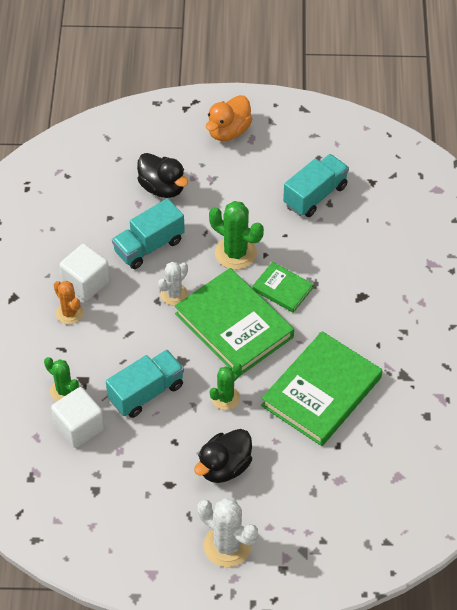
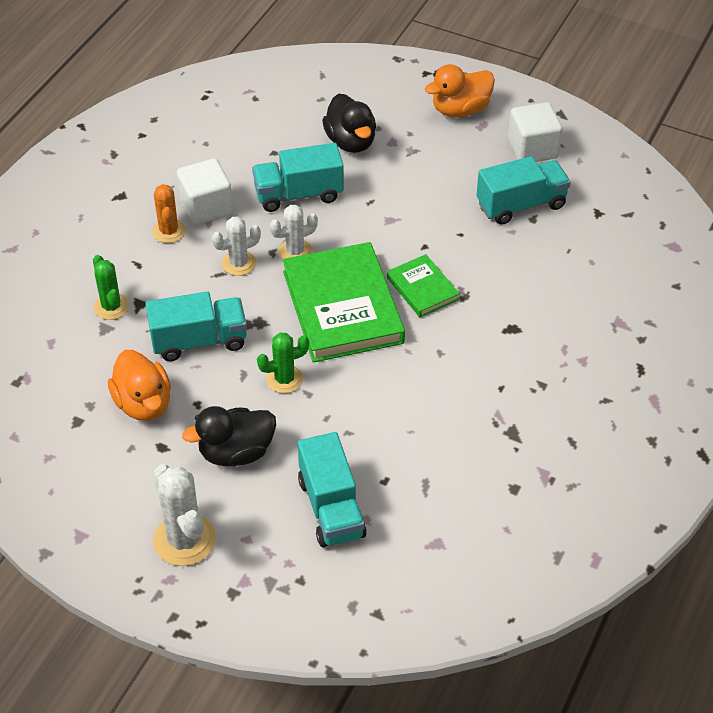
camera: 25 degrees right, 5 degrees down
(79, 427) = (103, 349): white cube -> white cube (533, 149)
(136, 457) = (143, 404): none -> orange duck
(138, 319) = (239, 263): none -> white cactus
(235, 253) = (391, 233): green cactus -> none
(313, 480) = (331, 508): none -> turquoise truck
(321, 392) = (401, 414): green book -> none

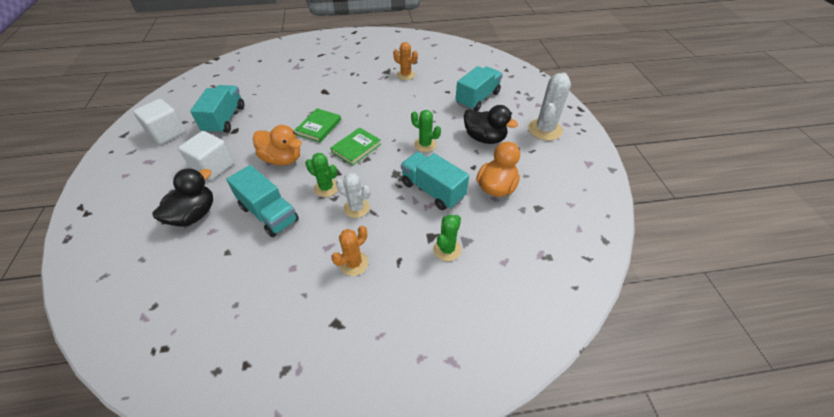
camera: 125 degrees left, 0 degrees up
(206, 207) = (314, 256): white cube -> white cube (213, 167)
(295, 251) = (326, 188): white cactus -> green cactus
(342, 307) = (356, 148): green book -> green book, size x0.51
(460, 110) = (133, 177): orange duck -> orange duck (282, 159)
(480, 452) = (405, 75): none -> orange cactus
(521, 205) = (225, 119): turquoise truck -> turquoise truck turned 60 degrees clockwise

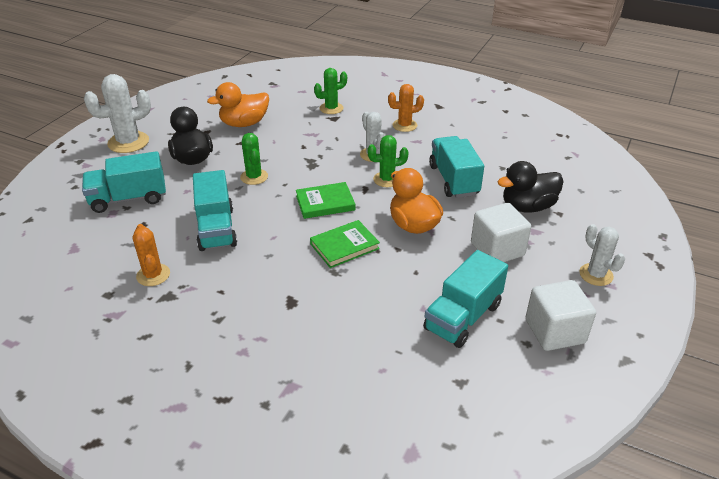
camera: 145 degrees left, 10 degrees down
(136, 178) = (596, 275): none -> white cactus
(326, 188) = (387, 179): green cactus -> green cactus turned 75 degrees counterclockwise
(433, 190) = (296, 141): turquoise truck -> turquoise truck (216, 228)

